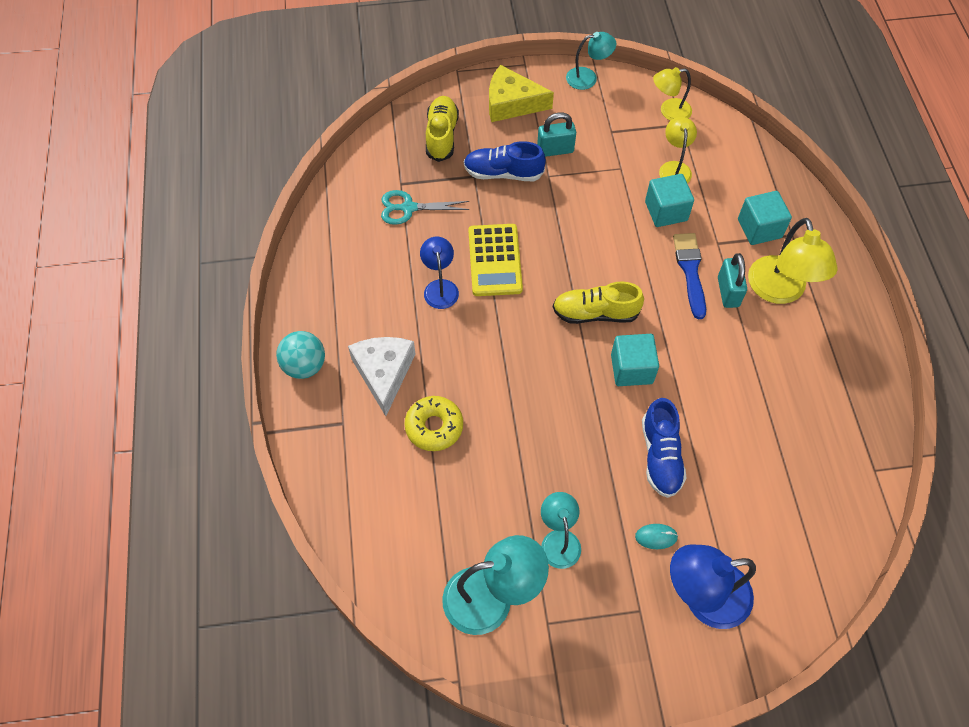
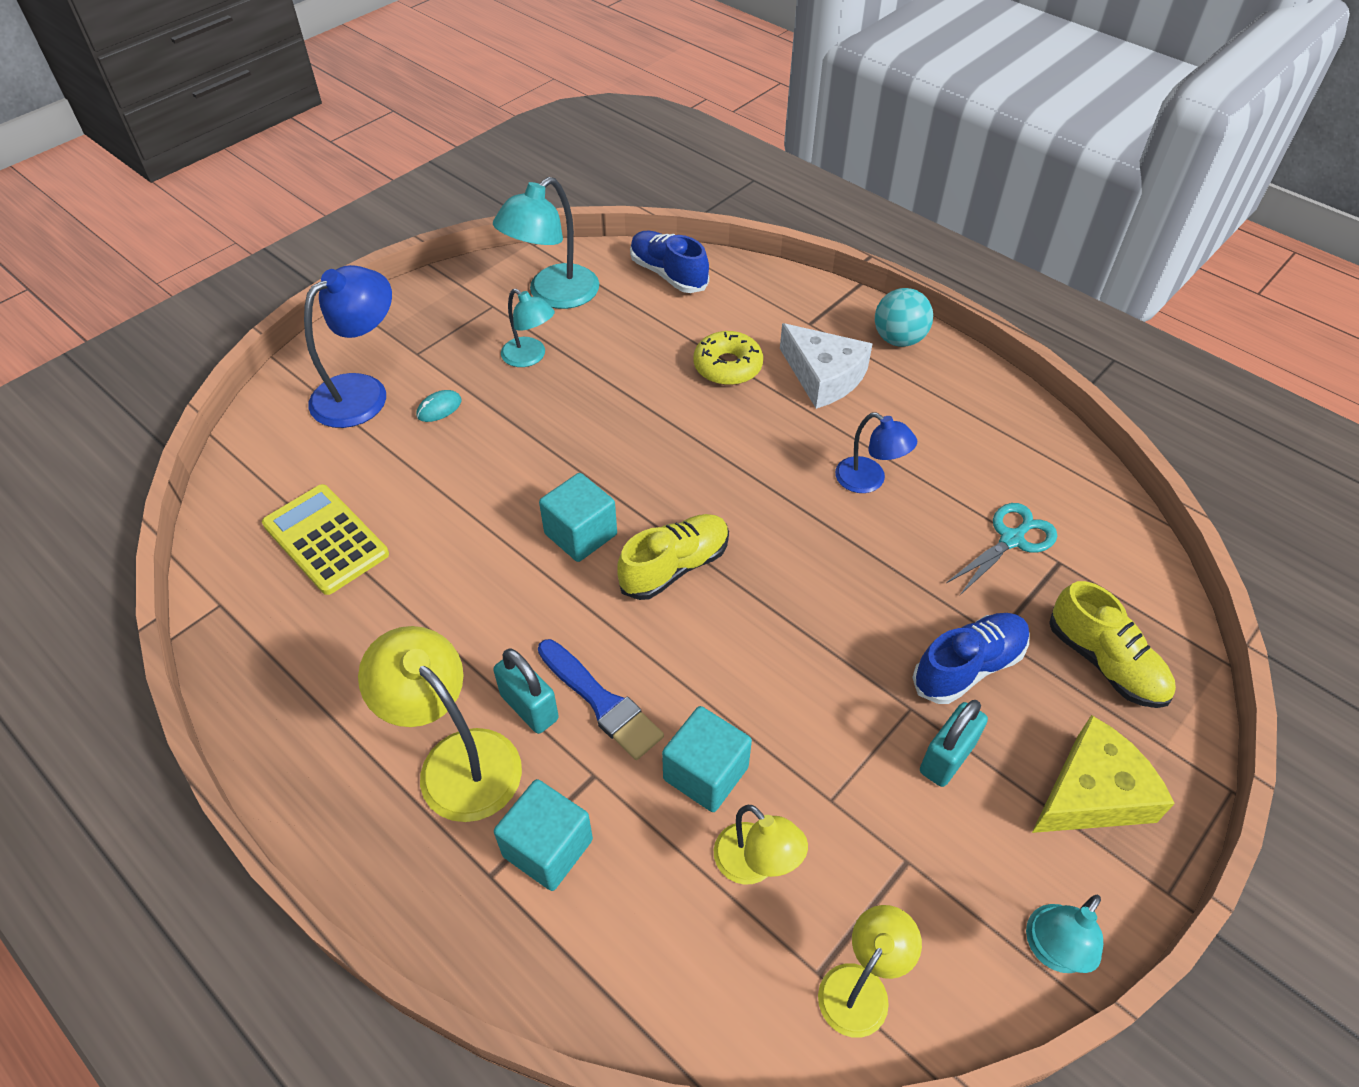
camera: 140 degrees right, 10 degrees down
(495, 260) = (847, 548): yellow calculator -> yellow calculator (325, 539)
(660, 456) = (483, 473): blue shoe -> blue shoe (668, 274)

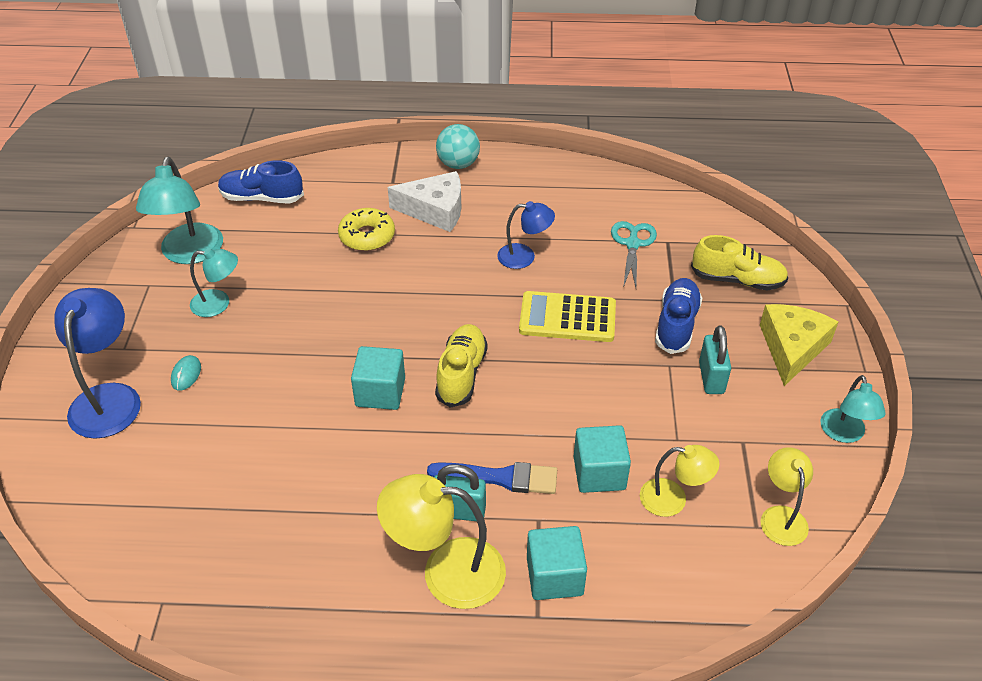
camera: 40 degrees left, 5 degrees down
(325, 539) = (197, 509): yellow calculator -> yellow calculator (567, 318)

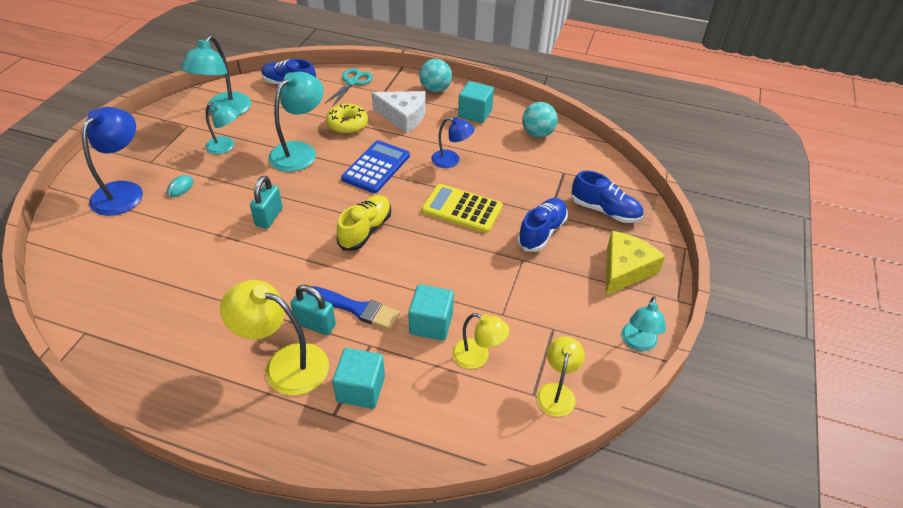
camera: 15 degrees right, 0 degrees up
(323, 287) = (300, 151): none -> turquoise lamp
(380, 392) = (302, 229): turquoise cube -> turquoise cube (475, 113)
(433, 287) = (376, 167): none -> blue calculator
(613, 197) = (537, 134): none -> turquoise ball
(632, 244) = (536, 168): turquoise scissors -> turquoise scissors (352, 82)
(711, 378) = (550, 276): turquoise padlock -> turquoise padlock (269, 217)
(737, 280) = (605, 211): yellow shoe -> blue shoe

